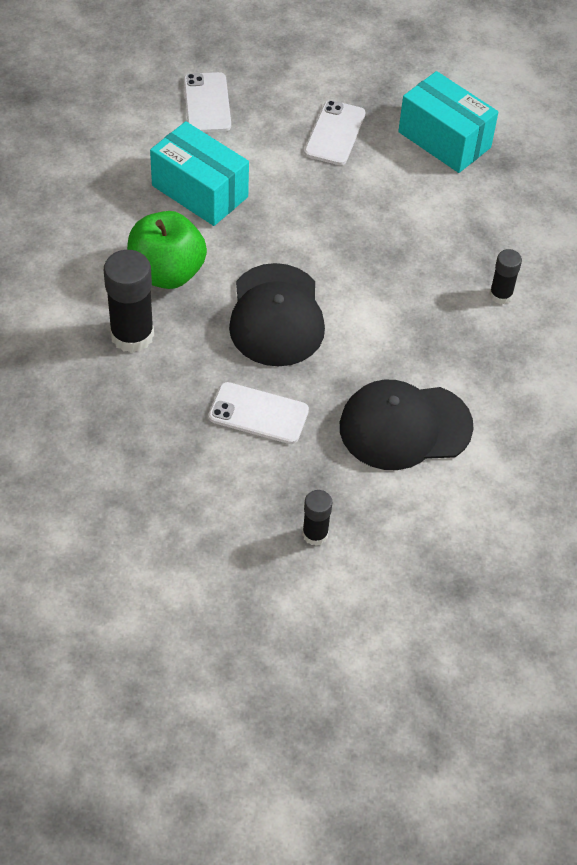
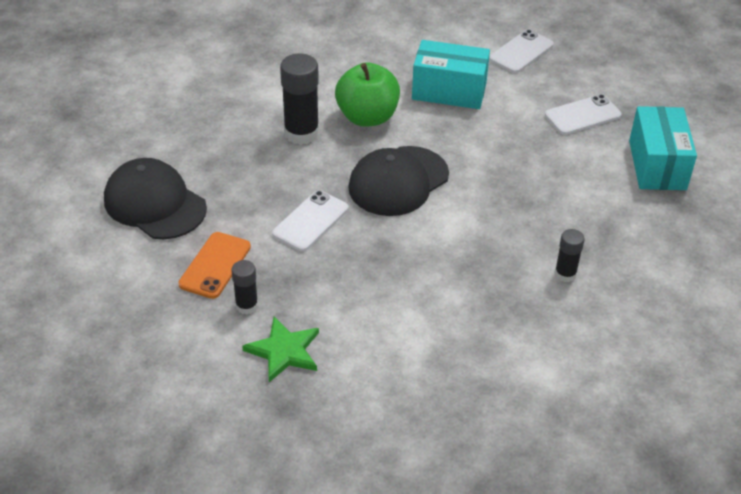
camera: 50 degrees right, 10 degrees down
(200, 191) = (449, 91): turquoise box -> turquoise box turned 75 degrees counterclockwise
(239, 523) = (215, 265): none -> orange phone
(258, 413) = (311, 221): white phone -> white phone turned 60 degrees clockwise
(396, 544) = (284, 351): none -> green star
(405, 427) = (387, 295): black cap -> black cap (155, 204)

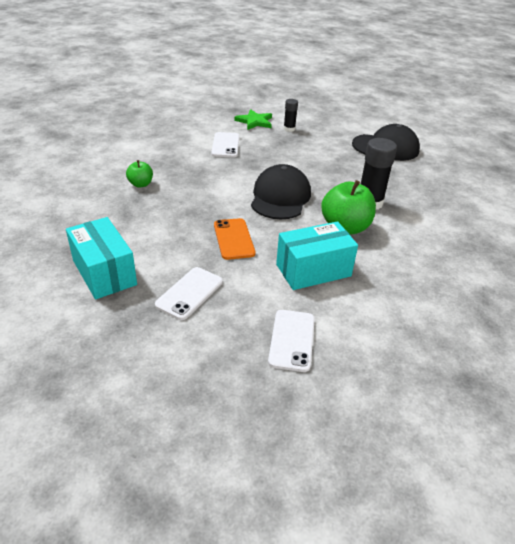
camera: 145 degrees right, 5 degrees down
(215, 265) = (322, 136): orange phone -> orange phone (234, 239)
(311, 221) = (303, 164): white phone -> white phone (225, 145)
(565, 274) = (141, 184): black glue stick -> green apple

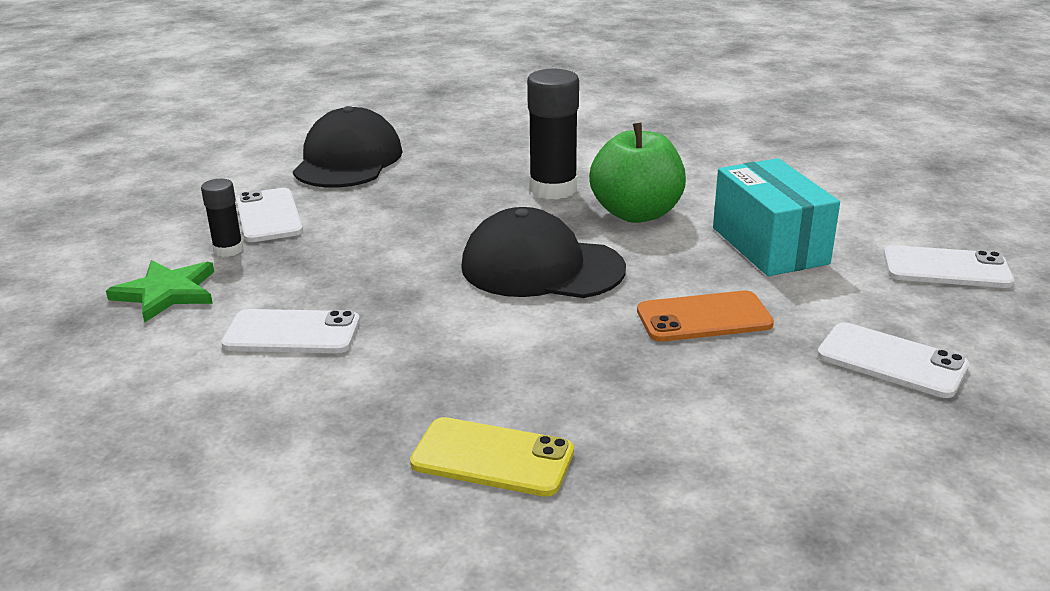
camera: 85 degrees left, 10 degrees down
(104, 272) = (883, 475): turquoise box -> none
(141, 184) = (492, 458): green apple -> yellow phone
(320, 134) = (269, 216): none -> white phone

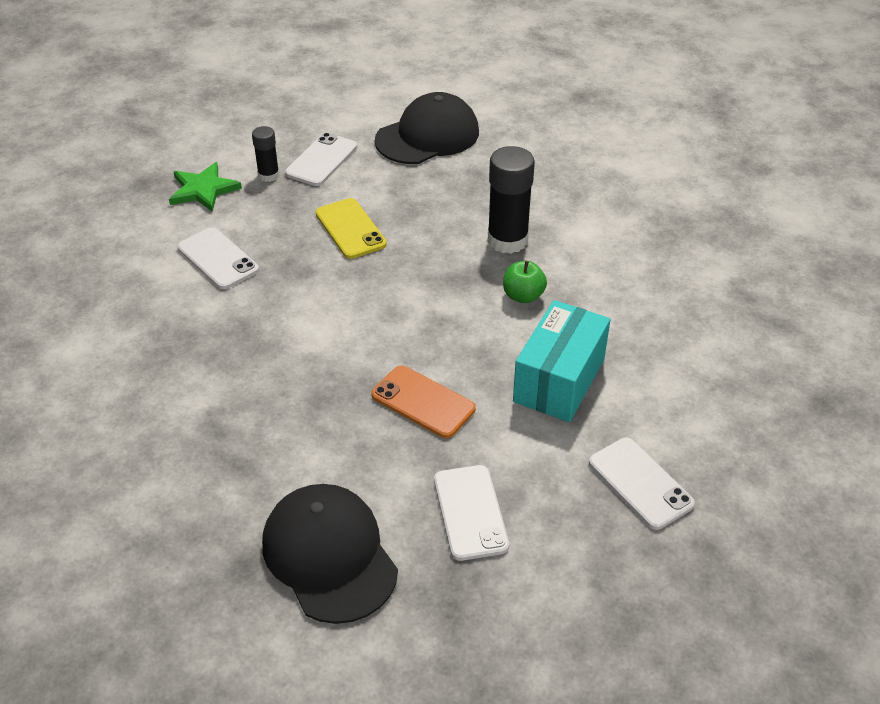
camera: 45 degrees right, 15 degrees up
(492, 458) = (189, 404): yellow phone -> yellow phone (350, 229)
(541, 268) = (398, 300): black cap -> black cap (329, 555)
(636, 213) = (523, 296): green apple -> green apple, size x0.54

